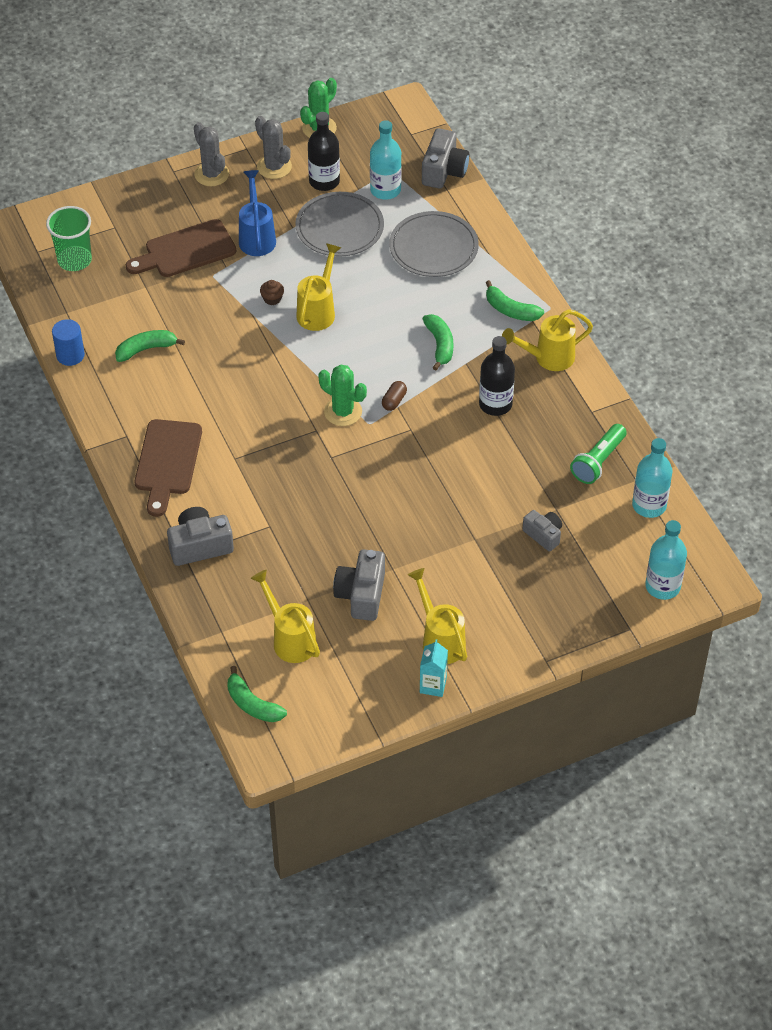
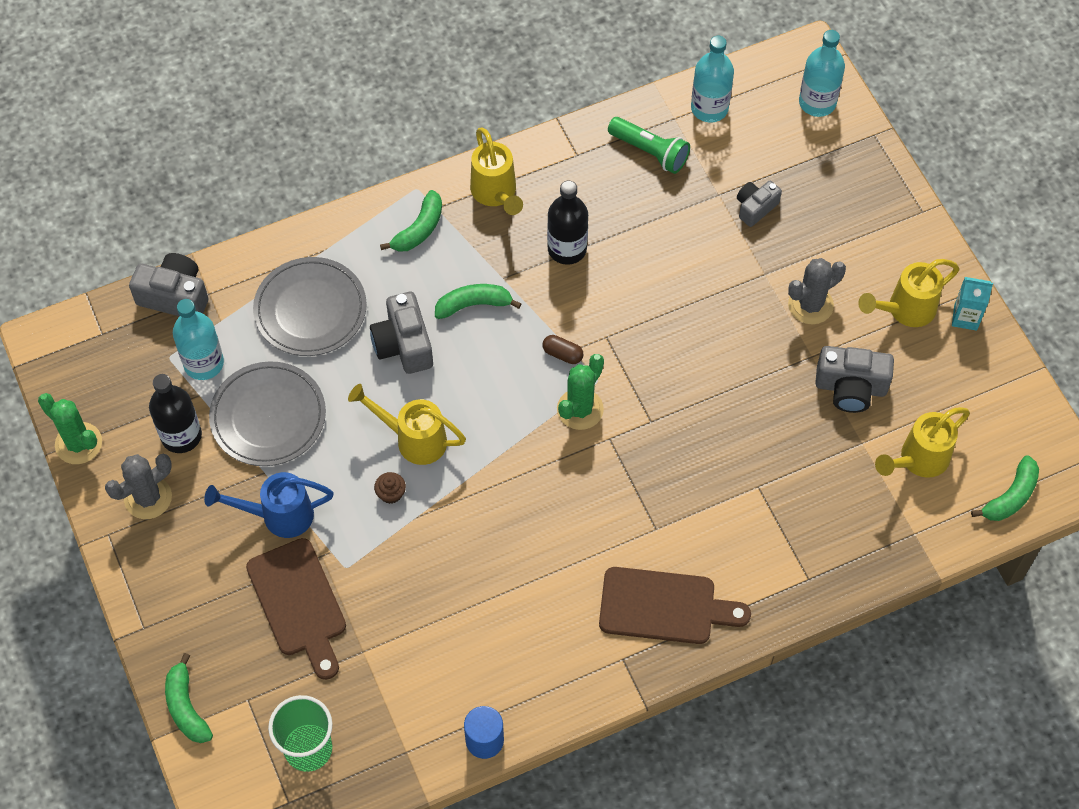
camera: 90 degrees left, 10 degrees up
(146, 349) = (475, 644): green banana -> green banana (186, 707)
(200, 546) = (792, 562): grey camera -> grey camera (403, 344)
(211, 174) = (154, 577): grey cactus -> grey cactus (810, 305)

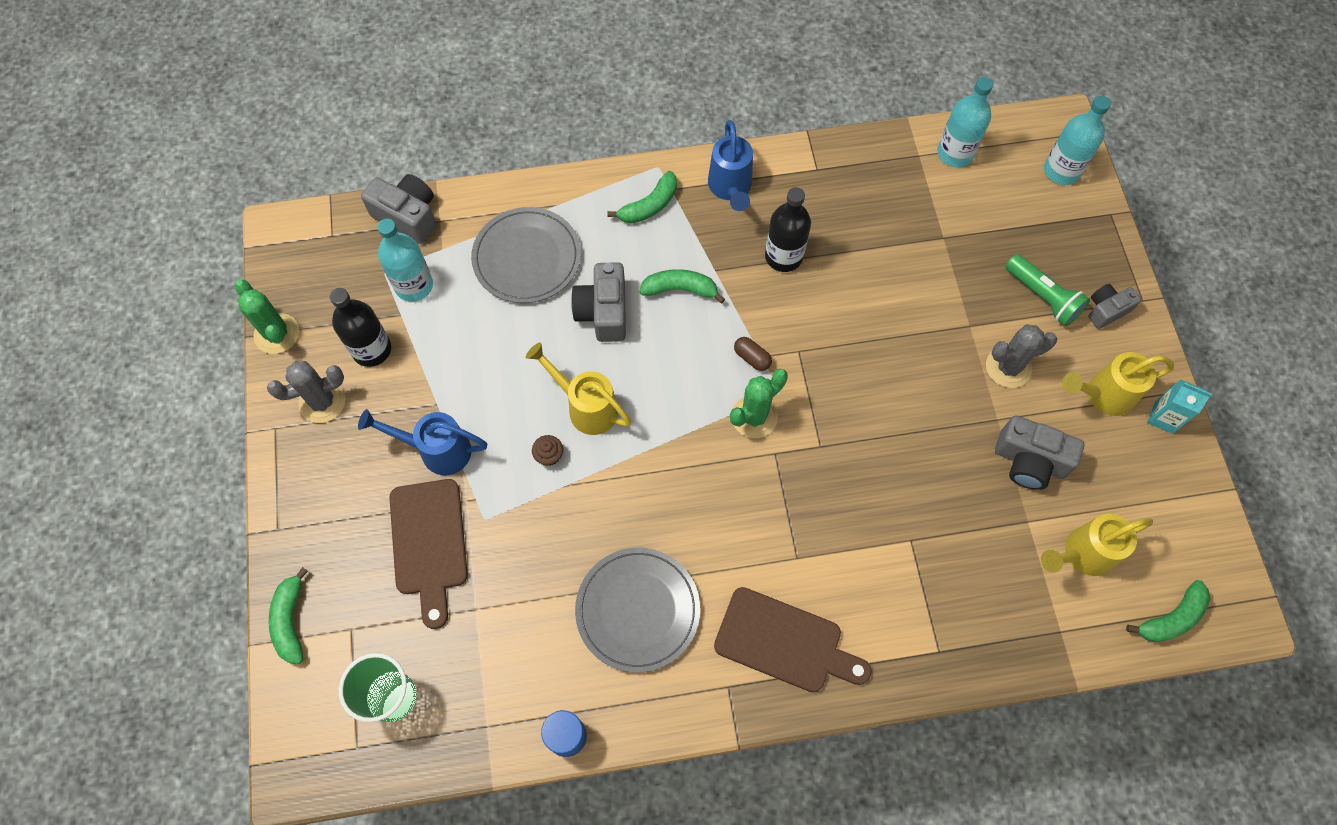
camera: 15 degrees right, 5 degrees up
(268, 416) = (457, 350): grey plate -> grey plate (637, 610)
(496, 194) = (730, 189): yellow watering can -> blue watering can
(650, 152) = (887, 182): green flashlight -> green flashlight (1043, 297)
(755, 208) = (976, 258): grey camera -> grey camera (1106, 310)

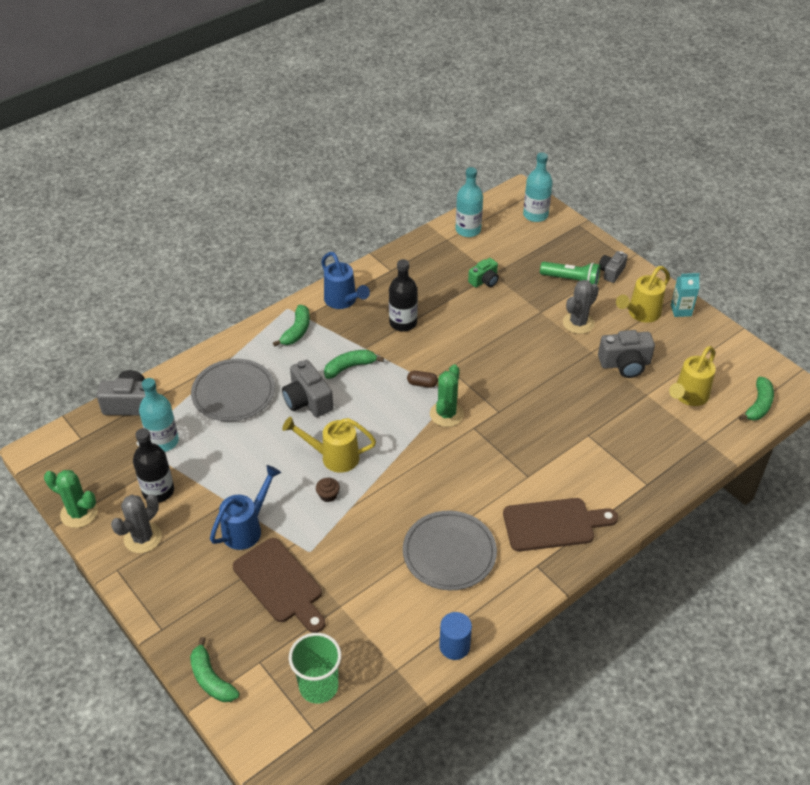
camera: 30 degrees left, 20 degrees down
(436, 450) = (247, 528): blue watering can -> blue watering can turned 150 degrees clockwise
(926, 242) = (484, 280): none -> green camera

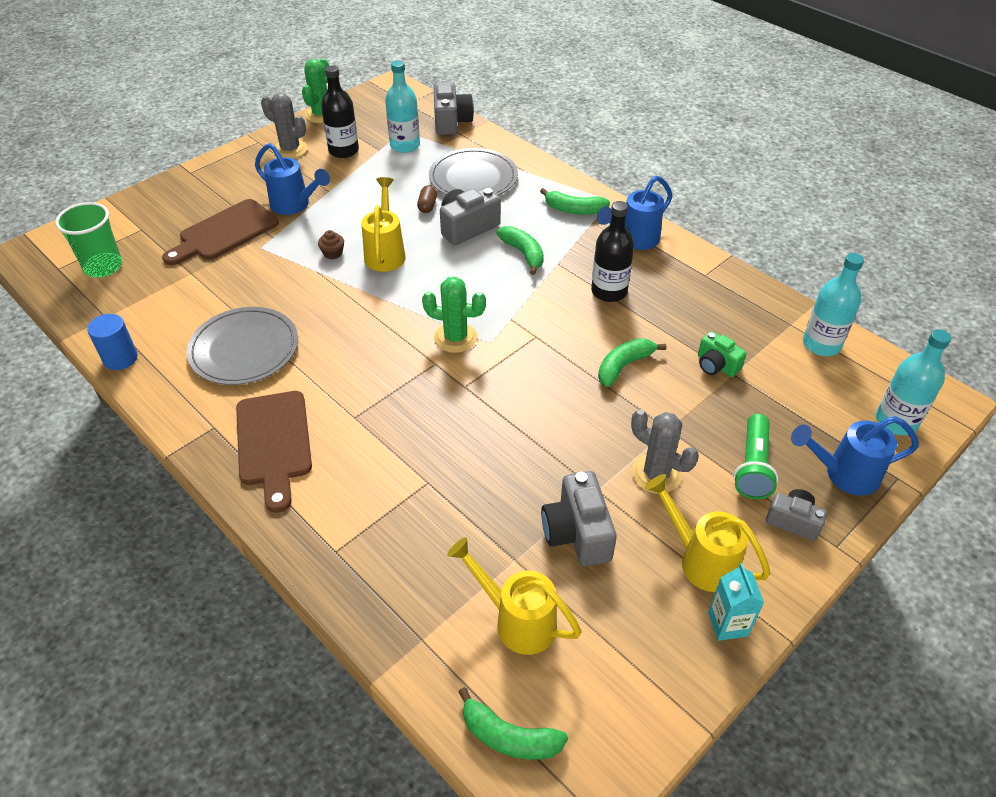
camera: 85 degrees right, 0 degrees up
(211, 679) = (131, 204): green banana -> green banana (623, 366)
(422, 384) = (504, 314): brown capsule -> brown capsule (427, 206)
(576, 245) = (843, 474): none -> blue watering can

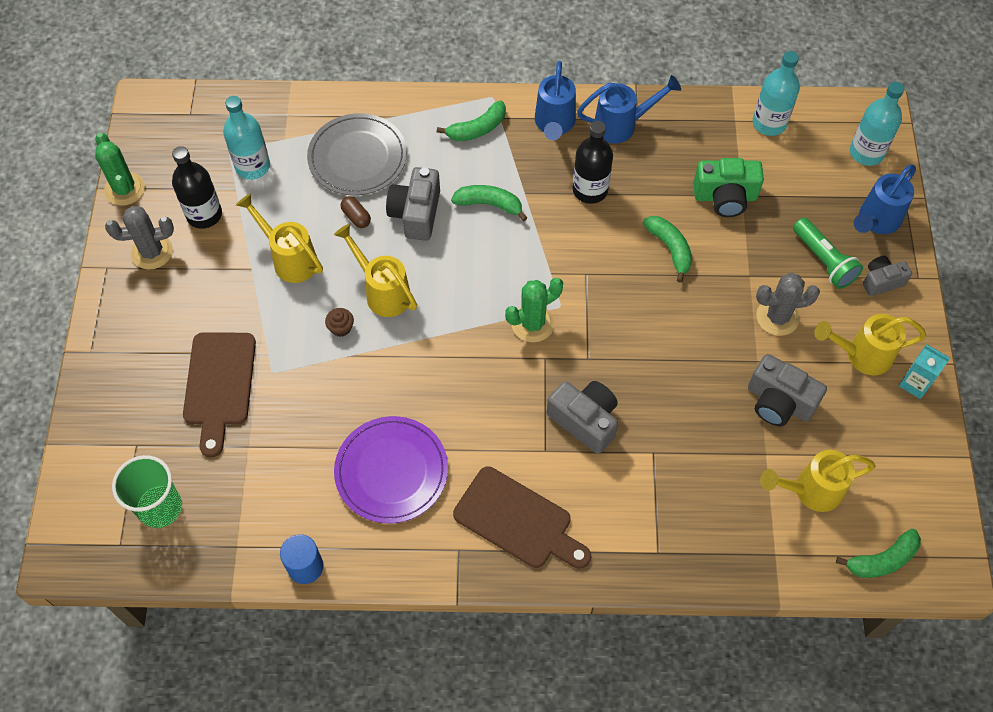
camera: 45 degrees left, 15 degrees up
(244, 349) = (391, 471): grey plate -> purple plate
(295, 206) = (242, 308): blue watering can -> blue watering can (622, 125)
(357, 200) = (289, 258): none -> yellow watering can
(451, 122) = (260, 107): grey camera -> grey camera (585, 420)
(623, 366) = (670, 249): green banana -> green banana turned 150 degrees clockwise
(716, 365) = (725, 197): green camera -> green camera, size x1.58

